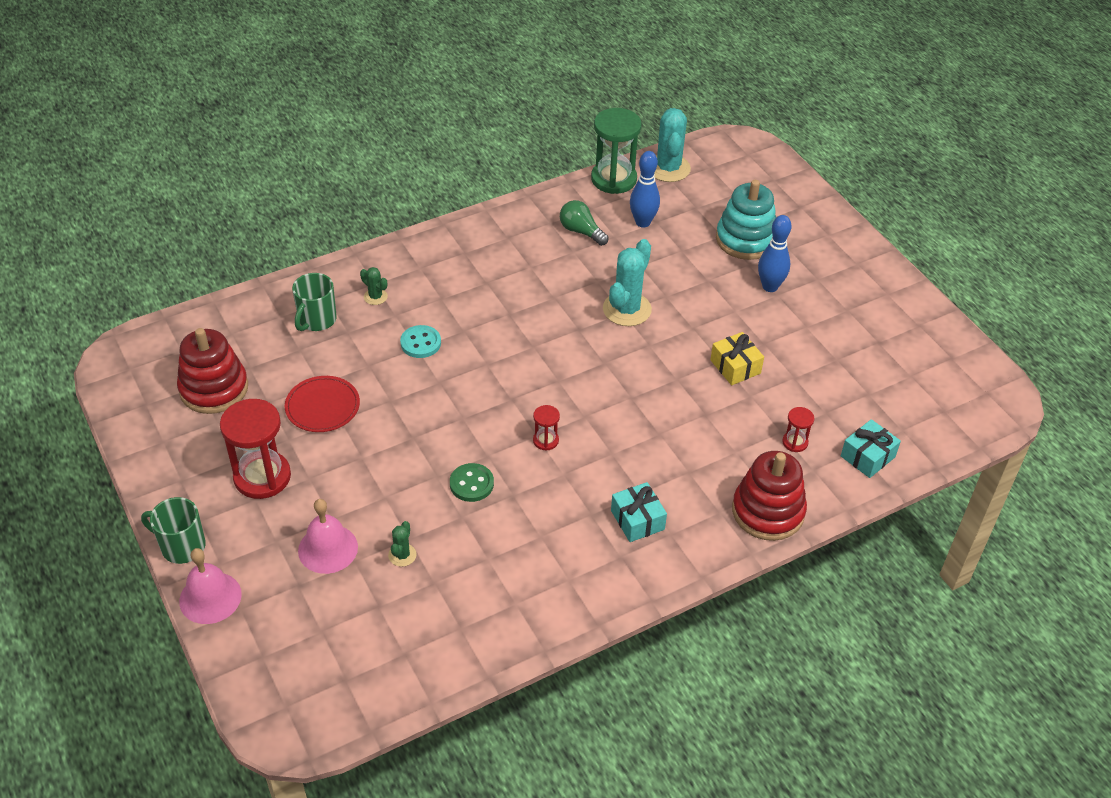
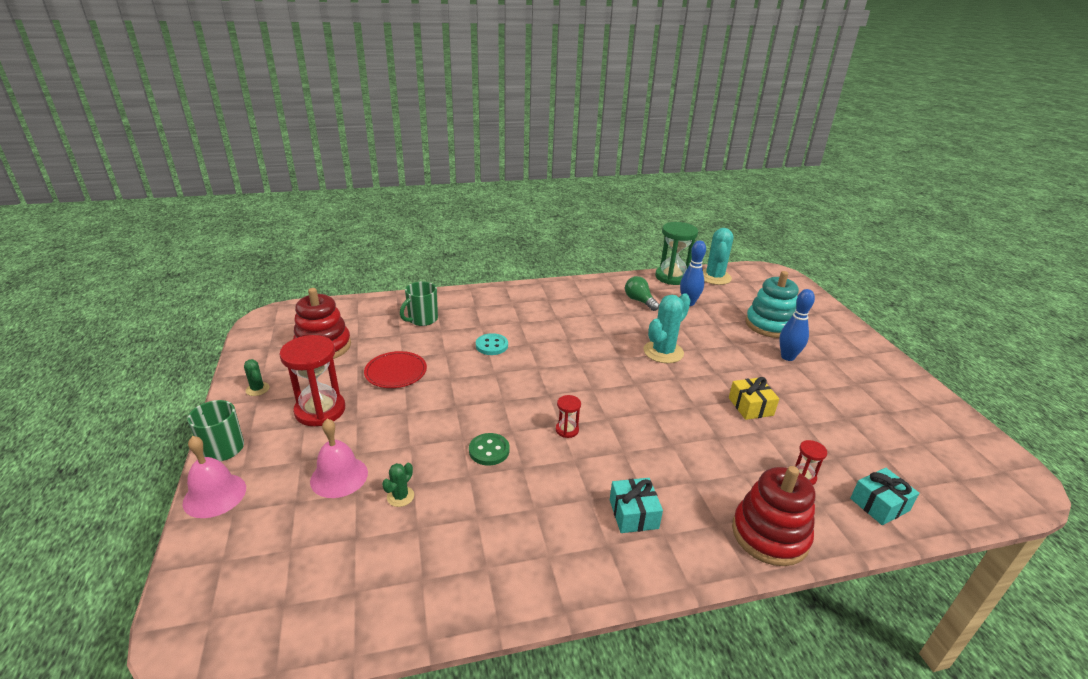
camera: 15 degrees right, 15 degrees down
(375, 297) = (472, 313): green cactus -> green cactus (257, 389)

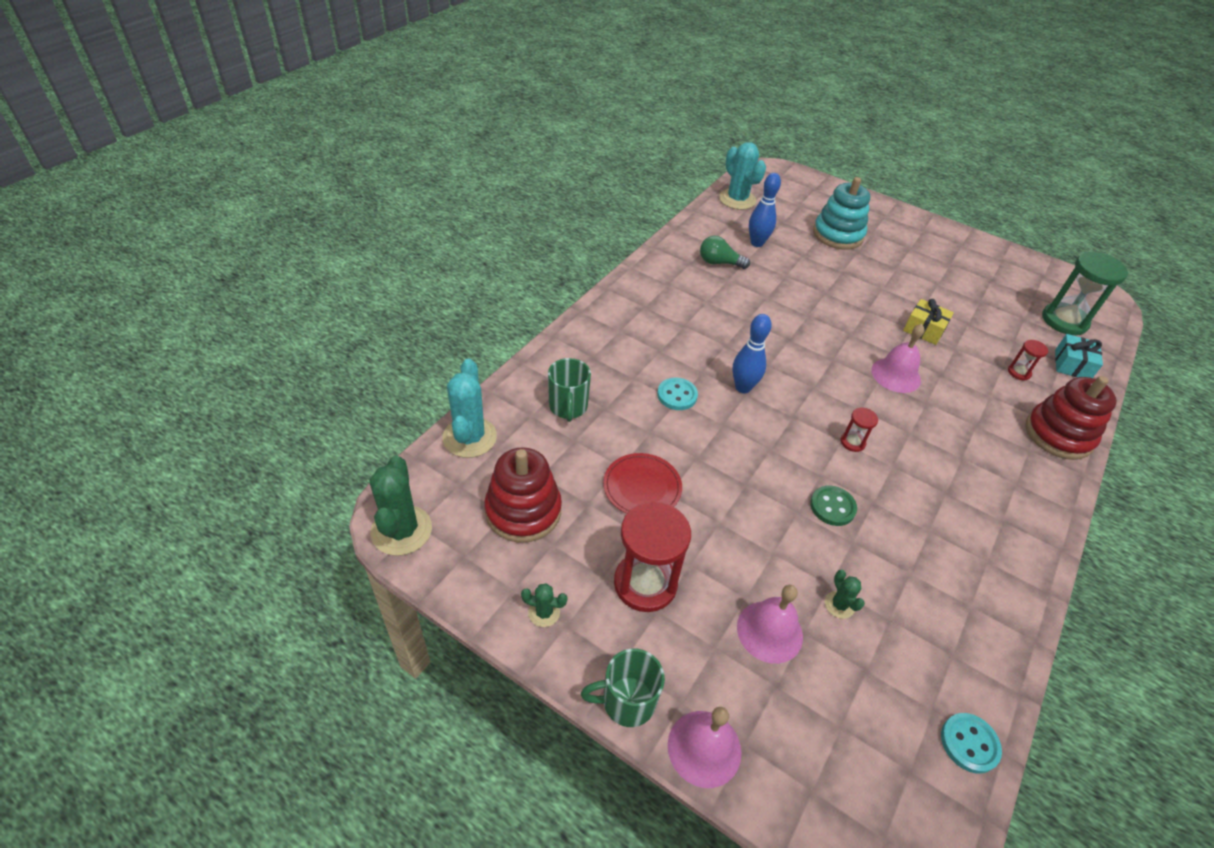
camera: 45 degrees left, 15 degrees up
(264, 323) = (401, 530): none -> green cactus
(342, 629) = (969, 743): none -> turquoise button
(633, 514) = (983, 482): turquoise gift -> none
(663, 352) = (808, 312): turquoise cactus -> turquoise cactus (469, 437)
(672, 277) = (706, 217): green hourglass -> green hourglass (1064, 321)
(673, 417) = (896, 375): none -> pink bell
(787, 357) = (886, 263): blue bowling pin -> blue bowling pin (743, 387)

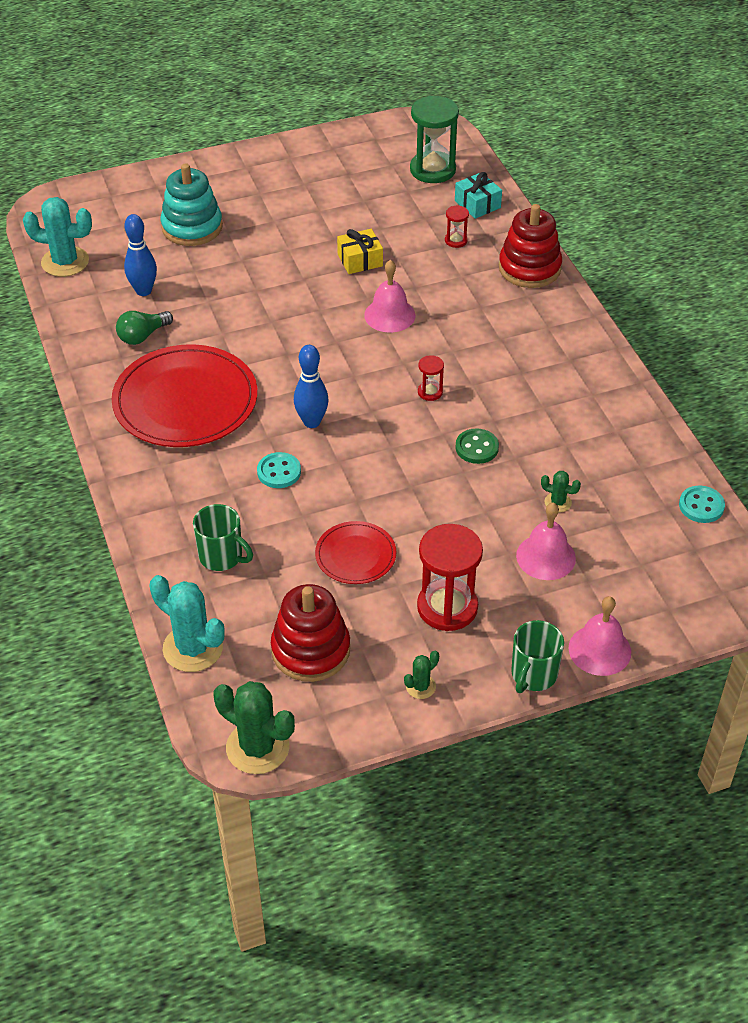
camera: 50 degrees left, 0 degrees up
(687, 312) = (185, 401): none -> red plate

